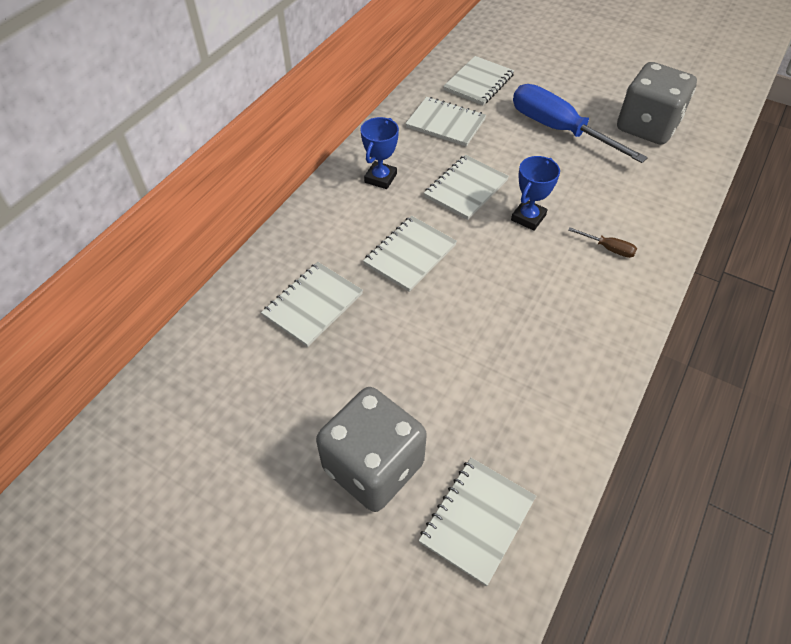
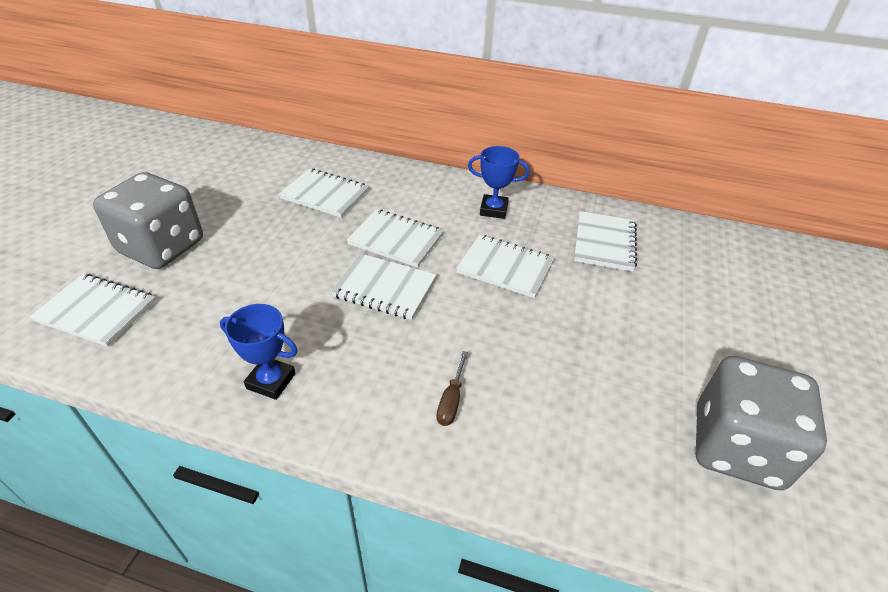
camera: 75 degrees right, 10 degrees down
(478, 82) = (699, 261): white notebook -> white notebook (384, 288)
(528, 217) = (479, 321): blue trophy -> blue trophy (271, 381)
(558, 129) = (658, 340): blue screwdriver -> none

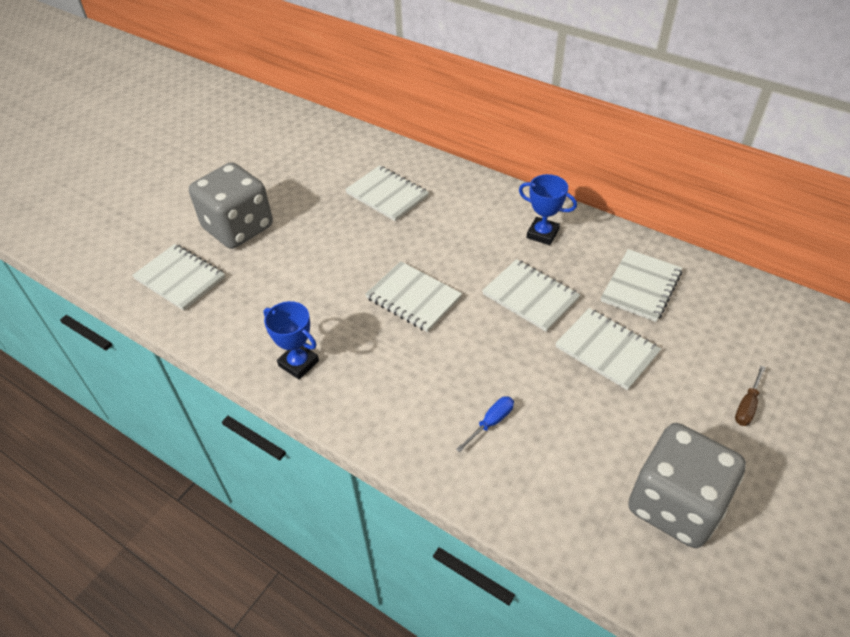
camera: 20 degrees right, 5 degrees up
(396, 240) = (438, 252): white notebook -> white notebook (606, 350)
(451, 400) = (438, 410): brown screwdriver -> brown screwdriver (747, 406)
(515, 402) = (491, 422): none -> blue screwdriver

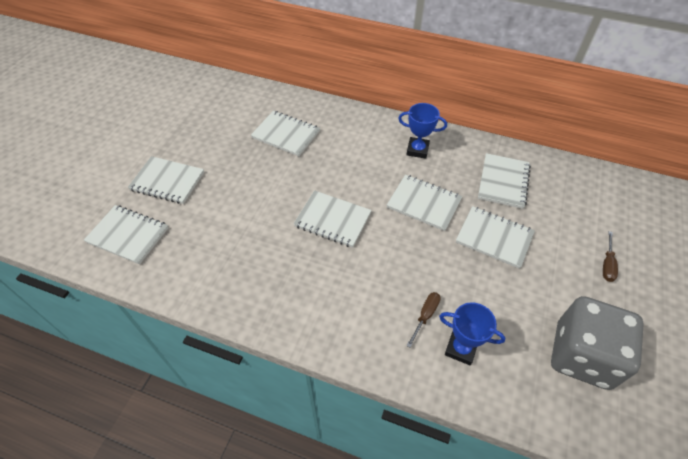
camera: 15 degrees left, 5 degrees up
(238, 228) = (167, 181): grey dice -> white notebook
(298, 363) = (254, 294): blue trophy -> blue trophy (461, 348)
(491, 422) = (425, 315): blue screwdriver -> brown screwdriver

